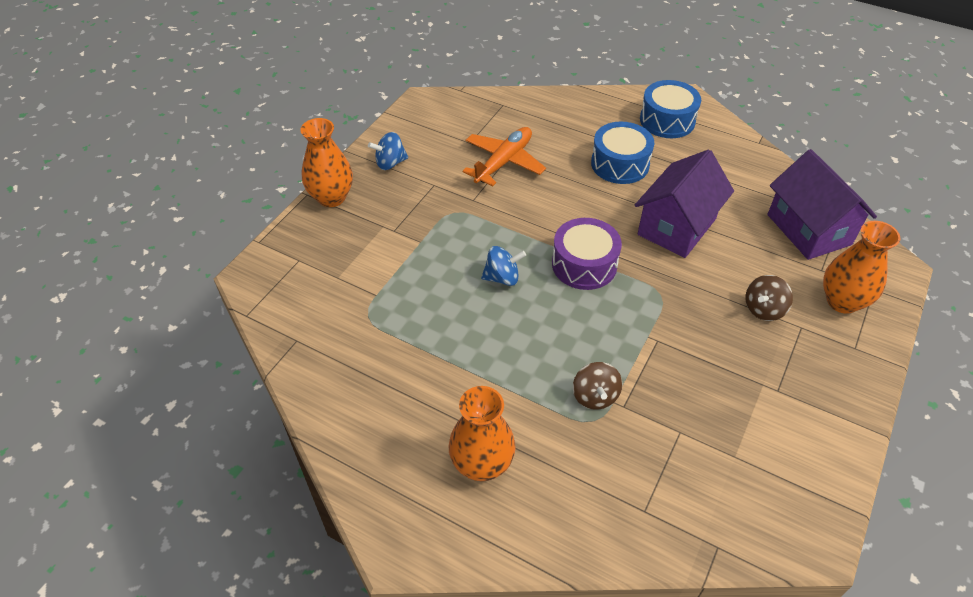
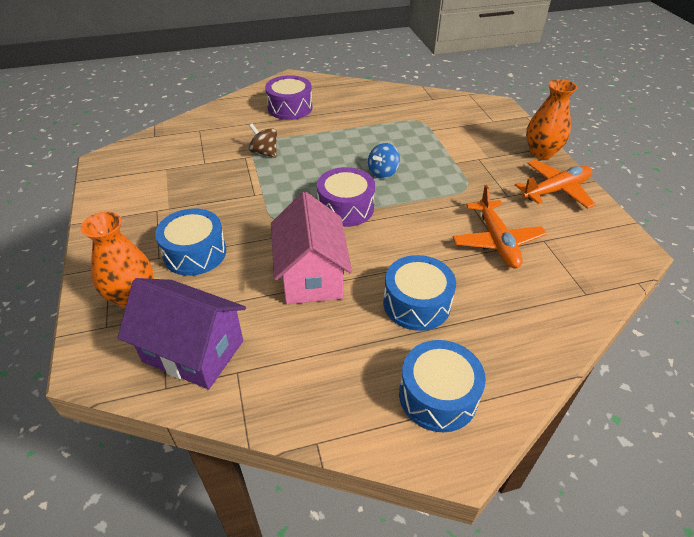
camera: 135 degrees right, 5 degrees down
(390, 163) = (556, 190): blue spinning top -> orange plane
(482, 464) = (290, 108): orange vase -> purple drum
(676, 227) = (311, 276): purple house -> pink house
(763, 309) = (195, 253): brown spinning top -> blue drum

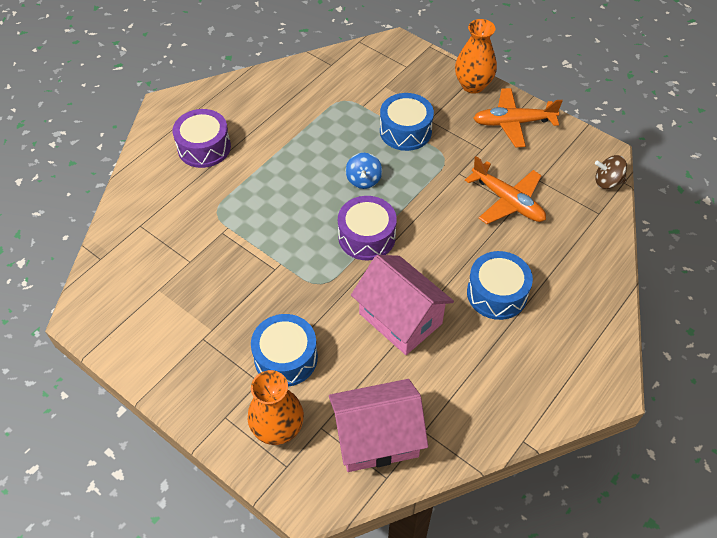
camera: 35 degrees left, 10 degrees up
(193, 351) = (376, 438): purple house -> pink house
(264, 152) = (235, 217): brown spinning top -> brown spinning top (607, 182)
(438, 396) = (568, 356): blue drum -> blue drum (405, 131)
(556, 190) = (513, 123): orange plane -> orange plane turned 120 degrees counterclockwise

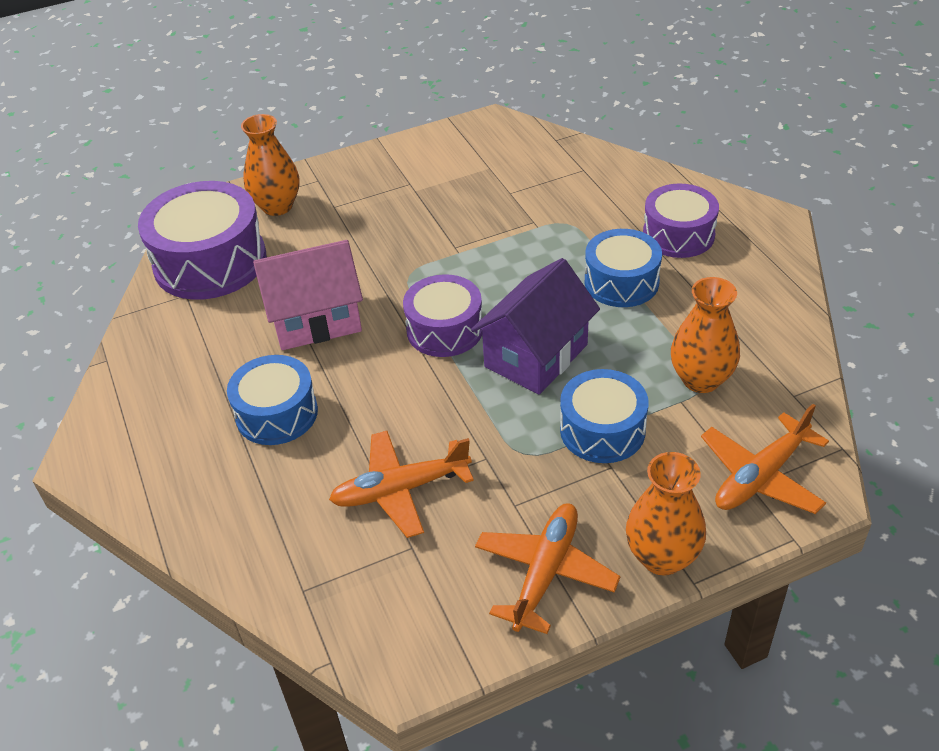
camera: 120 degrees right, 10 degrees down
(286, 358) = (343, 228): blue drum -> blue drum (621, 282)
(340, 102) = (701, 379): none -> orange vase
(363, 180) = (536, 356): blue spinning top -> purple house
(376, 438) = (210, 262): pink house -> purple drum
(398, 64) = (760, 476): none -> orange plane
(607, 182) = (347, 637): brown spinning top -> none

